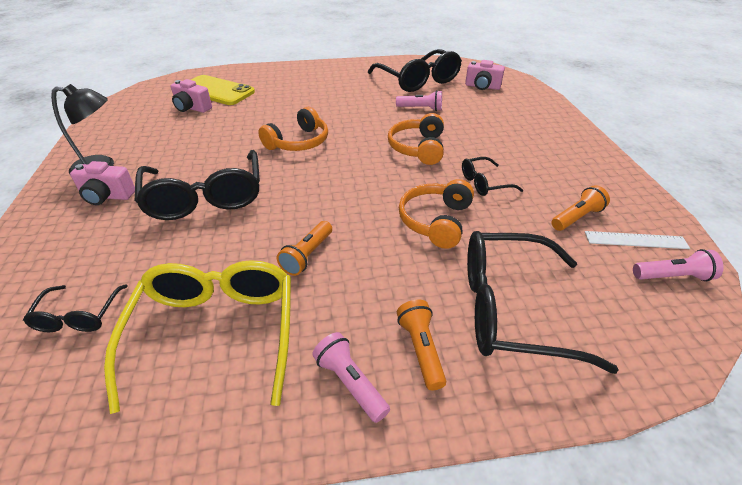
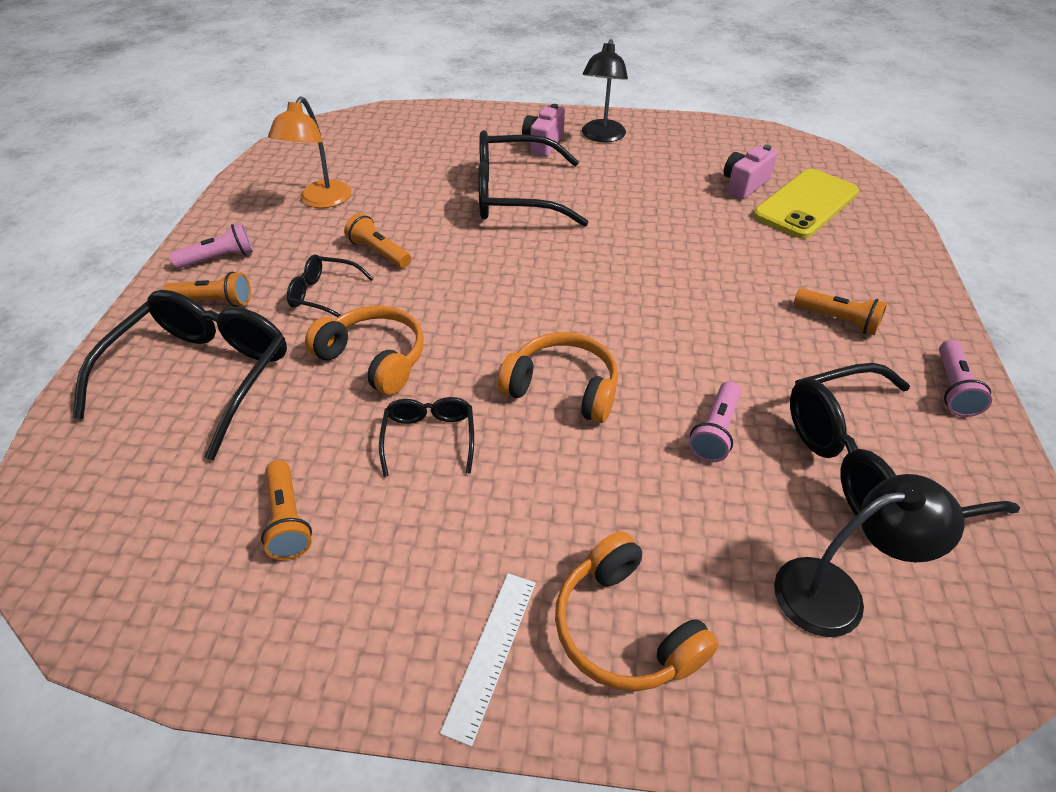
camera: 105 degrees right, 5 degrees up
(78, 316) = (383, 146): black glasses -> black glasses (324, 294)
(216, 332) = (321, 201): yellow glasses -> orange lamp
(298, 142) = (619, 267): orange headphones -> orange headphones (624, 628)
(326, 84) = (838, 320): none -> orange flashlight
(482, 87) = (835, 592): pink camera -> black lamp
(636, 240) = (196, 571): white ruler -> white ruler (491, 653)
(672, 276) = (112, 569): pink flashlight -> pink flashlight (953, 388)

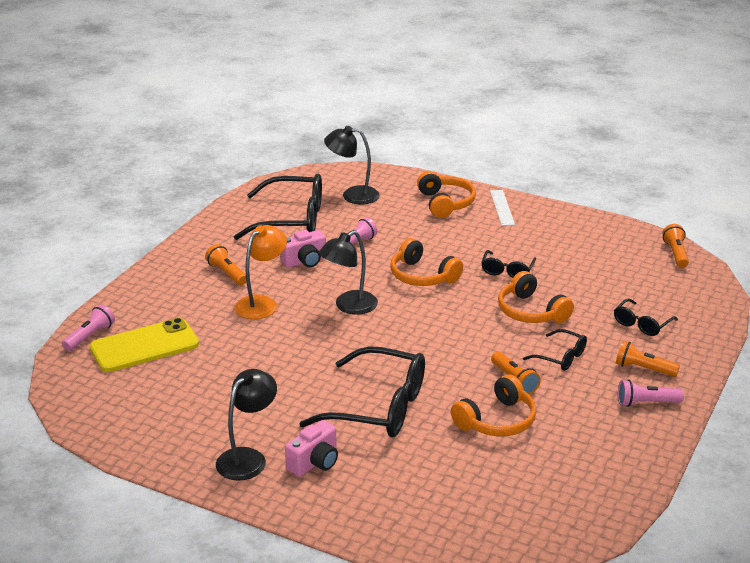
camera: 160 degrees left, 15 degrees down
(203, 375) = (641, 324): black glasses -> black glasses, size x0.49
(288, 520) = (585, 256): orange flashlight -> orange flashlight (675, 254)
(321, 201) = (559, 442): orange lamp -> orange lamp (262, 303)
(389, 207) = (497, 420): none -> orange headphones
(491, 653) = (502, 207): white ruler -> white ruler turned 45 degrees counterclockwise
(631, 306) = (349, 306): none -> black lamp
(744, 185) = (172, 373): pink camera -> pink camera (305, 261)
(953, 388) = (208, 235): pink flashlight -> pink flashlight (90, 336)

